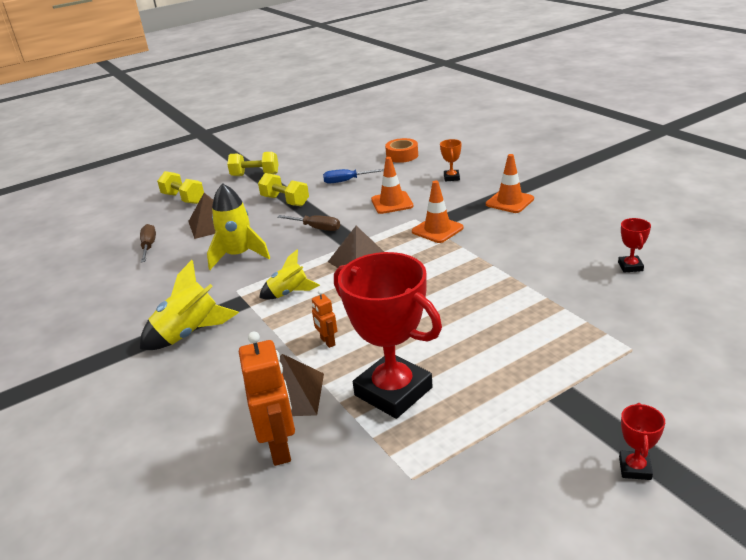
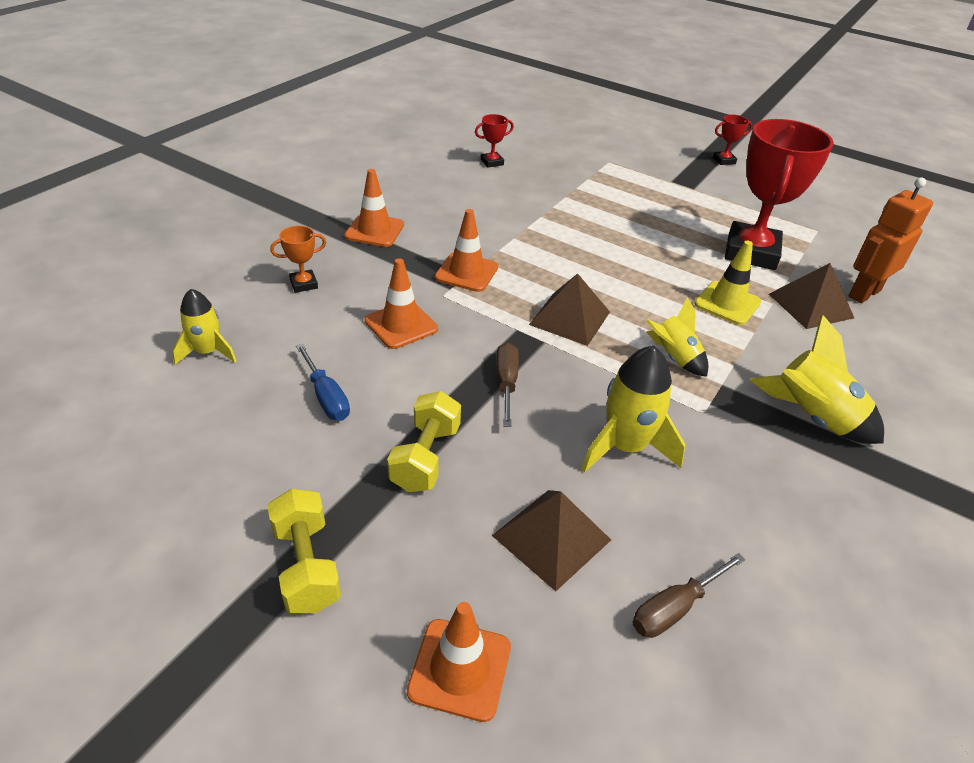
camera: 120 degrees left, 10 degrees up
(183, 198) = (460, 669): yellow dumbbell -> orange traffic cone
(327, 342) = (727, 303): orange robot -> yellow traffic cone
(402, 156) = (208, 352): orange tape -> yellow rocket

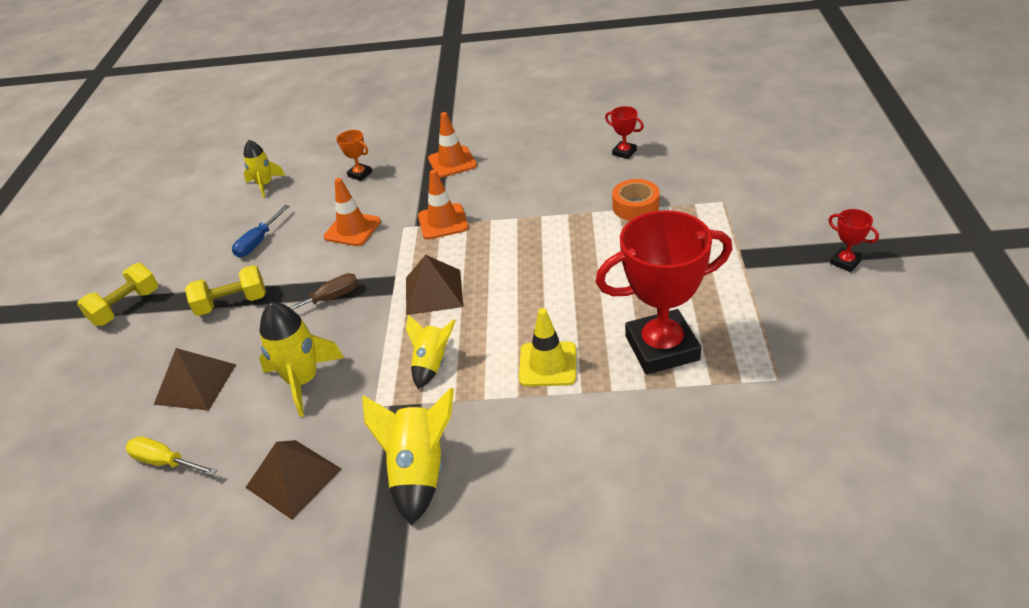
camera: 65 degrees right, 0 degrees up
(460, 669) = (83, 392): orange traffic cone -> none
(571, 189) = (635, 206): none -> orange tape
(675, 608) = (165, 462): brown screwdriver -> yellow screwdriver
(810, 305) = (605, 419): brown pyramid -> brown pyramid (293, 478)
(863, 293) = (677, 452): orange robot -> none

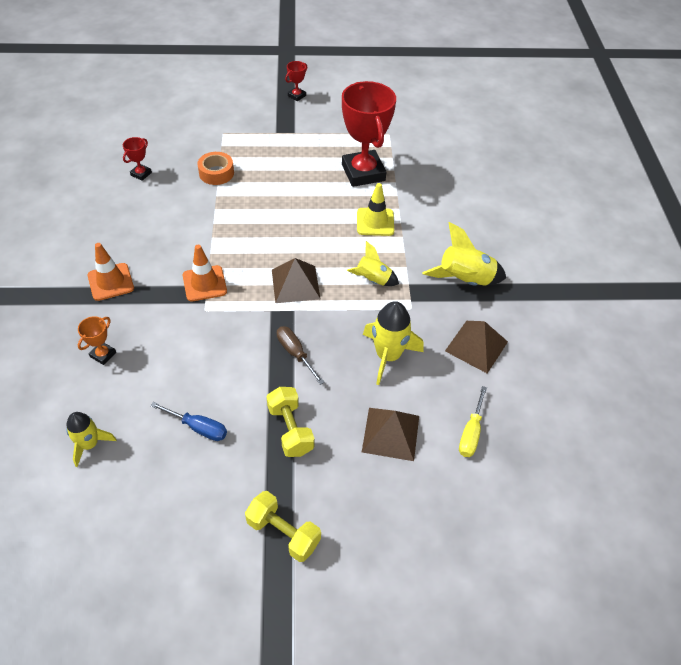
camera: 100 degrees left, 10 degrees up
(352, 229) = (198, 349): orange traffic cone -> none

